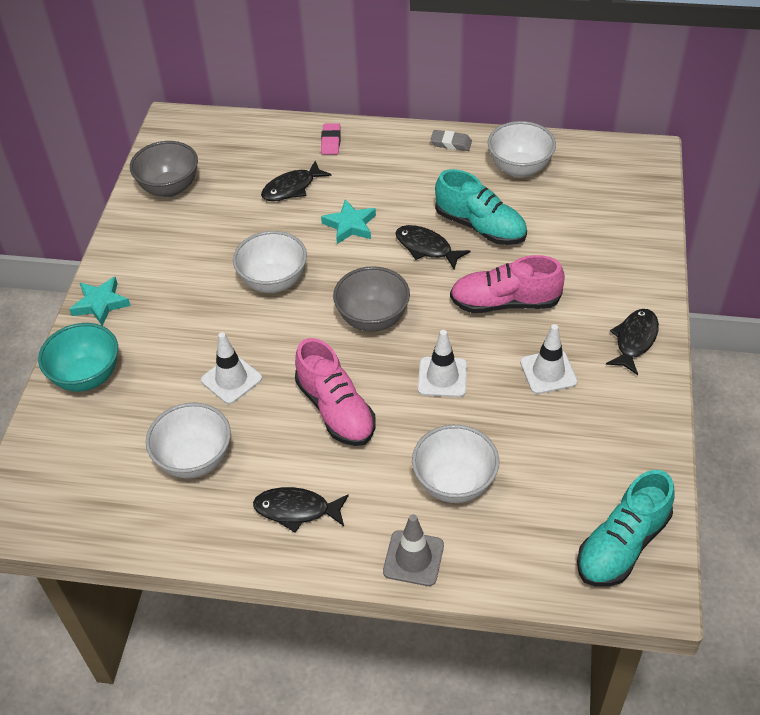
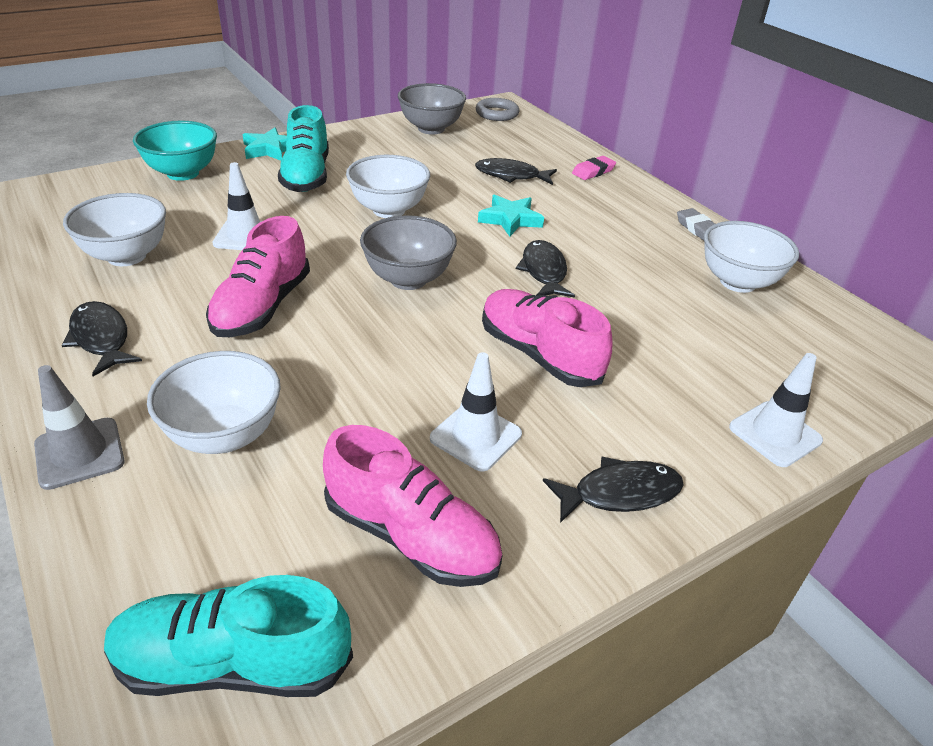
camera: 45 degrees right, 10 degrees down
(185, 135) = (497, 113): none -> grey ring
(442, 377) = (378, 357): white traffic cone -> white traffic cone (775, 434)
(480, 226) = (621, 292): turquoise shoe -> turquoise shoe (306, 176)
(597, 438) = (411, 536): none -> pink shoe

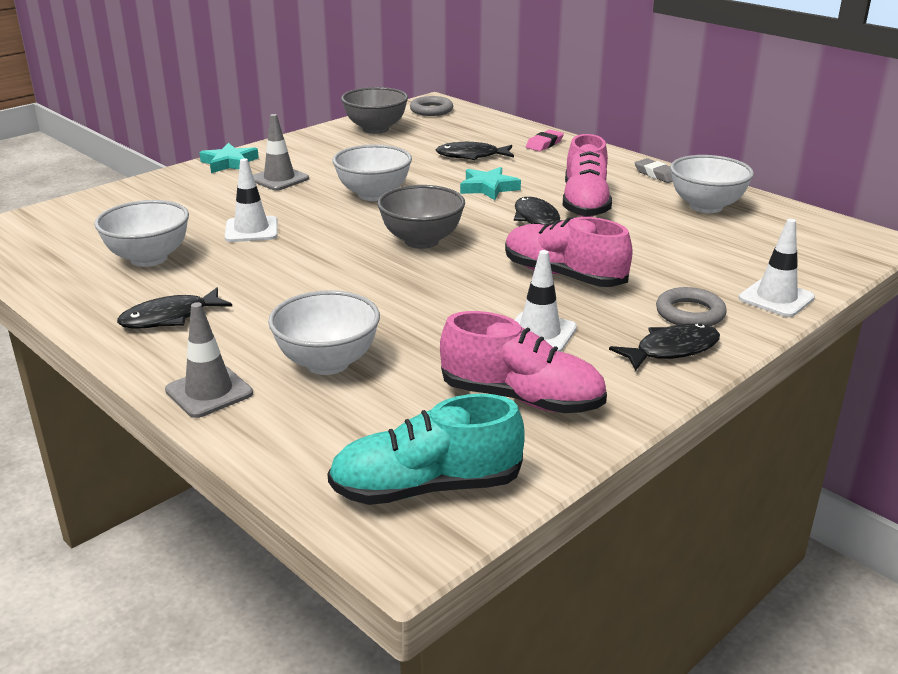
camera: 10 degrees left, 10 degrees down
(101, 339) = (170, 317): black fish -> black fish turned 75 degrees counterclockwise
(183, 173) = (157, 191): turquoise bowl -> none
(262, 307) = (302, 277): pink shoe -> pink shoe (585, 203)
(306, 176) = (279, 179): turquoise shoe -> grey traffic cone
(662, 438) = (690, 313): none -> grey ring

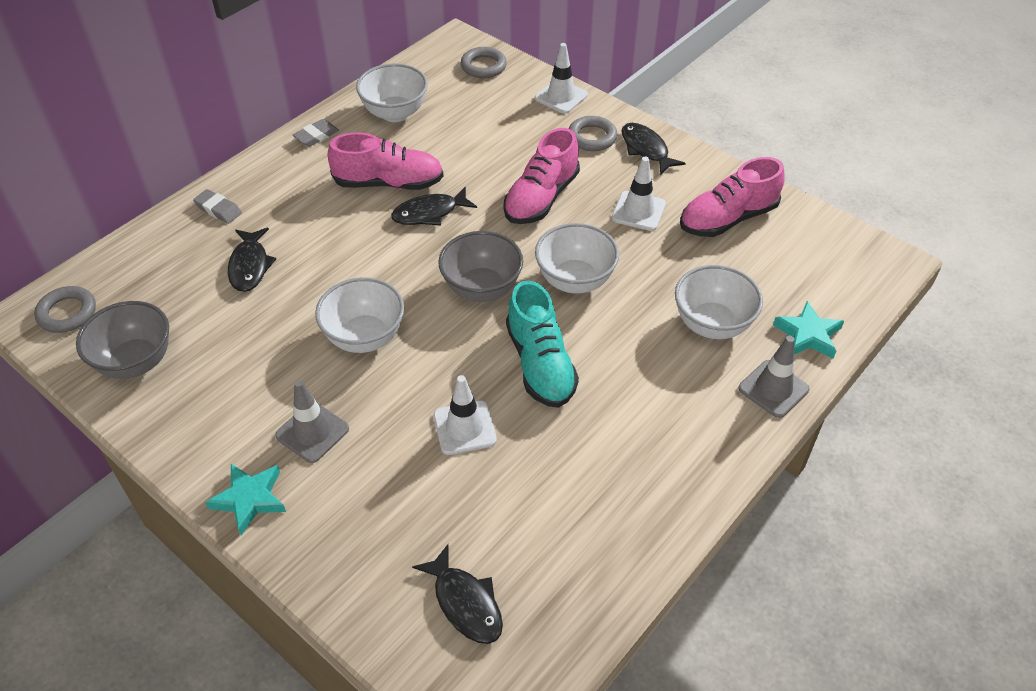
camera: 95 degrees left, 20 degrees up
(149, 258) = (546, 504): white bowl -> white bowl (575, 280)
(170, 317) = (666, 448): black fish -> black fish (465, 603)
(426, 488) = (838, 257): turquoise shoe -> turquoise shoe (540, 364)
(488, 188) = (347, 249): turquoise star -> turquoise star (808, 335)
(521, 398) = (728, 219): pink shoe -> pink shoe turned 135 degrees counterclockwise
(544, 144) = (218, 209): pink eraser -> grey eraser
(823, 253) = (483, 66): none -> grey ring

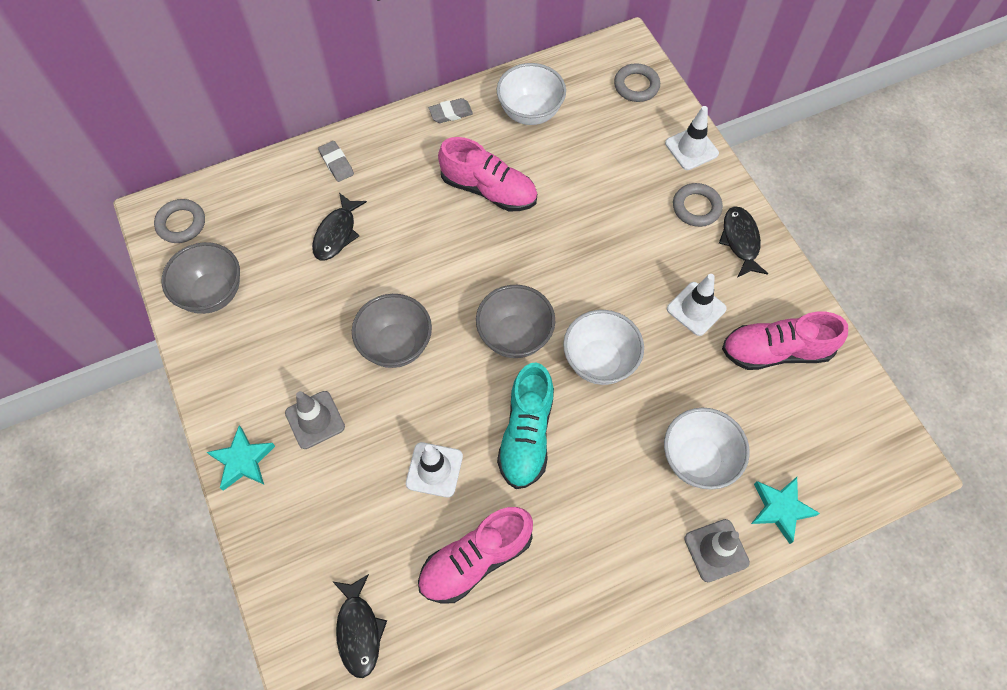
camera: 25 degrees right, 15 degrees up
(365, 337) = (396, 345): white bowl -> grey bowl
(429, 213) = (508, 236): black fish -> none
(541, 198) = (614, 259): pink shoe -> pink shoe (476, 559)

